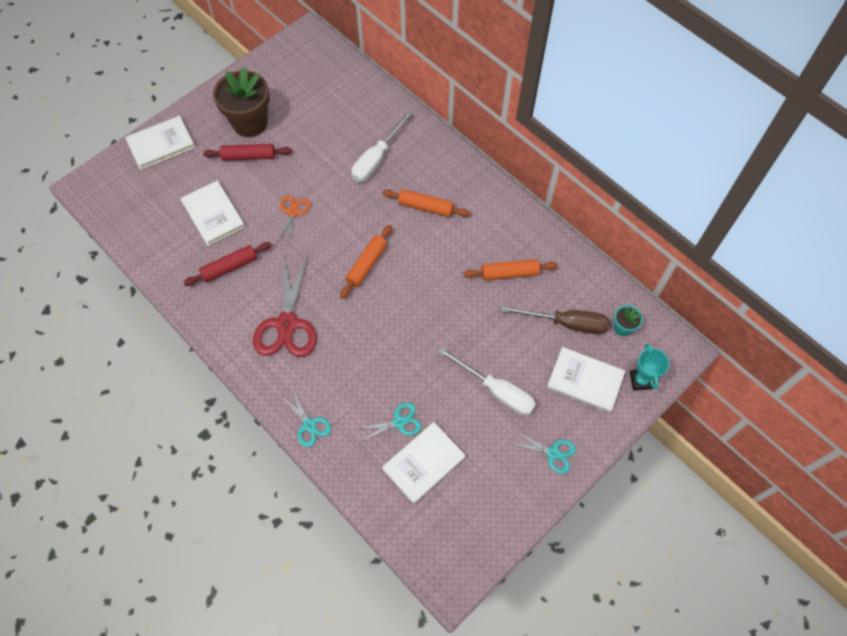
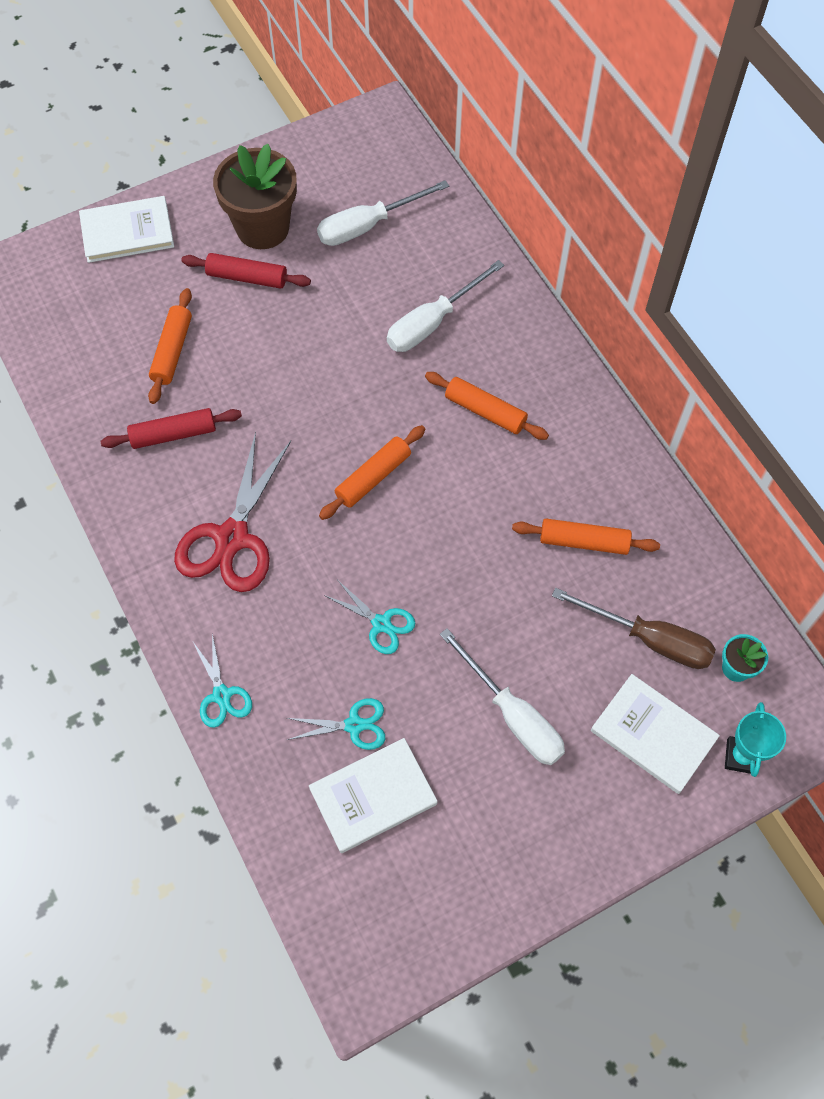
camera: 15 degrees right, 0 degrees up
(213, 214) = (172, 351): white book -> orange rolling pin
(293, 212) = (287, 374): orange scissors -> none
(318, 107) = (368, 225): none -> white screwdriver
(553, 453) = (572, 833): turquoise scissors -> turquoise scissors (381, 624)

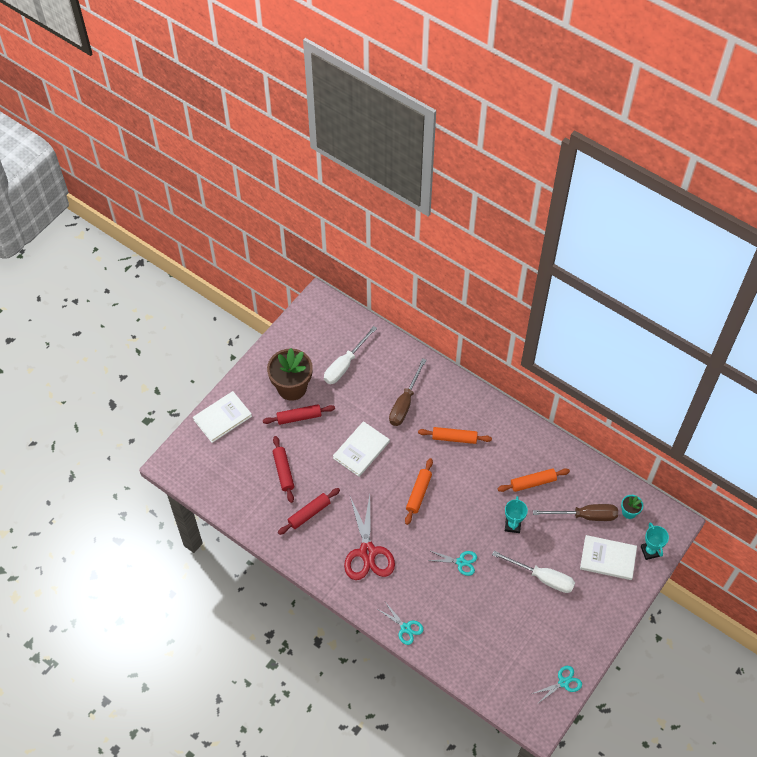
camera: 25 degrees left, 5 degrees down
(172, 351) = (283, 471): orange rolling pin -> red rolling pin
(354, 725) = (474, 614): turquoise scissors -> turquoise scissors (563, 682)
(373, 796) = (499, 642): white book -> white book (361, 450)
(432, 322) = (405, 403): white screwdriver -> brown screwdriver
(508, 600) = (512, 525): none -> turquoise trophy

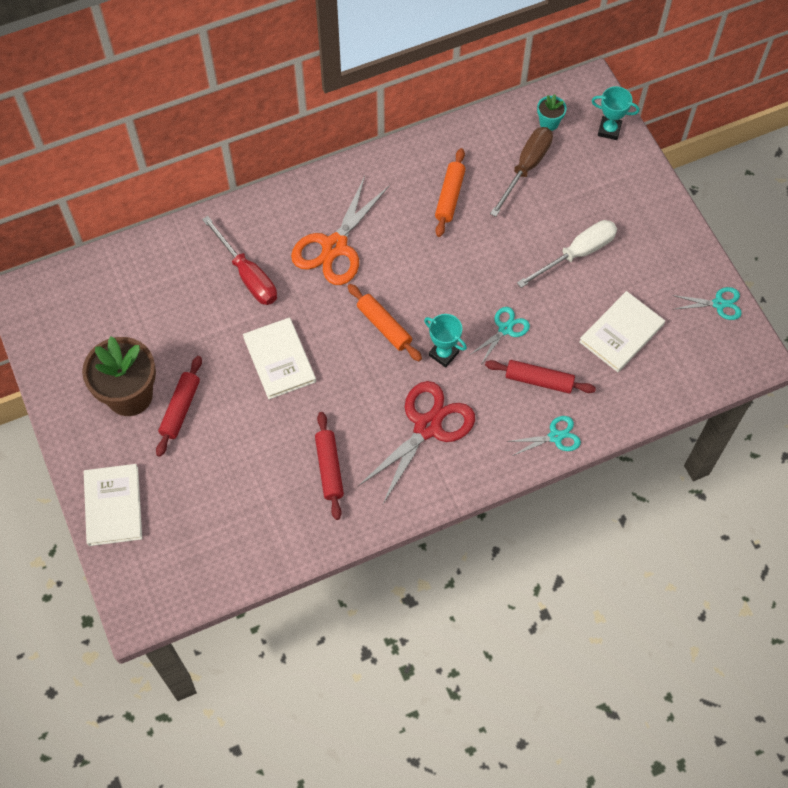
camera: 60 degrees left, 5 degrees up
(283, 471) = (247, 469): red rolling pin -> red rolling pin (539, 380)
(345, 364) = (142, 314): white screwdriver -> none
(367, 552) = (427, 427): red scissors -> red scissors turned 75 degrees counterclockwise
(405, 403) = (247, 275): brown screwdriver -> red screwdriver
(454, 438) = (334, 247): orange rolling pin -> orange scissors
(512, 525) = (491, 248): turquoise trophy -> turquoise trophy (443, 354)
(563, 682) = (719, 304): turquoise scissors -> turquoise scissors turned 90 degrees clockwise
(608, 558) = (593, 175): white book -> white book (621, 333)

